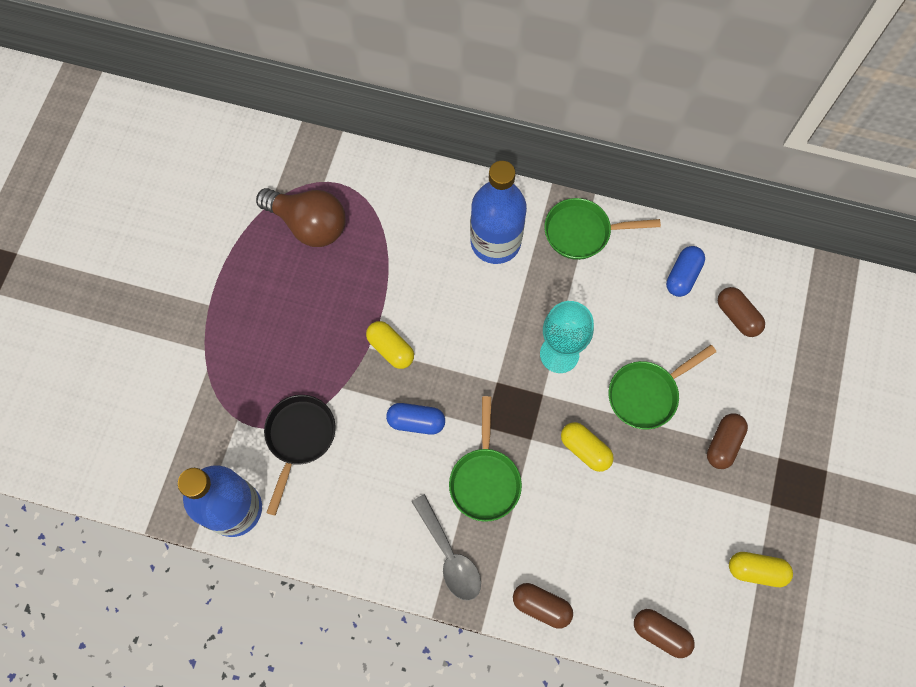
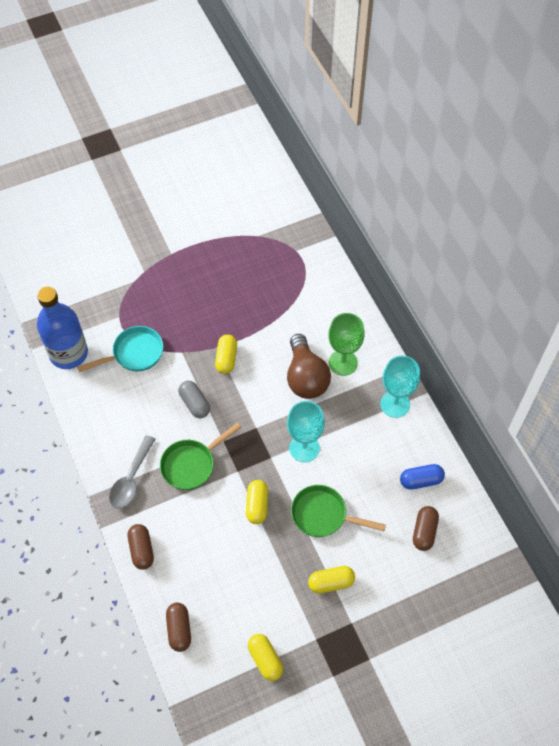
camera: 50 degrees right, 10 degrees down
(299, 438) = (134, 353): black pan -> turquoise pan
(309, 224) = (262, 263): brown light bulb -> brown light bulb (306, 377)
(416, 422) = (194, 403): blue capsule -> grey capsule
(495, 242) = (343, 362): blue bottle -> green goblet
(582, 232) = (395, 404): green pan -> turquoise goblet
(723, 444) = (331, 582): brown capsule -> yellow capsule

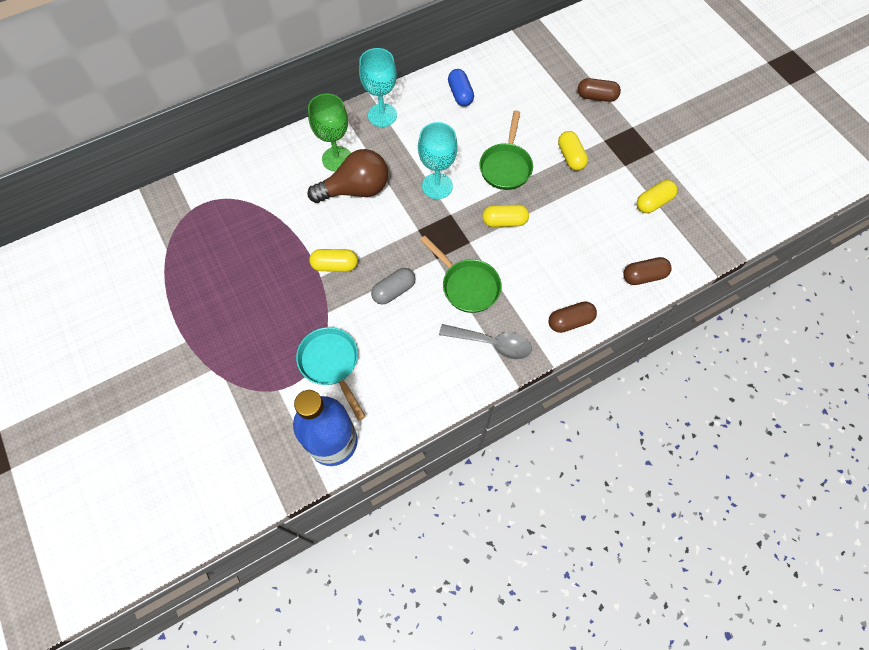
camera: 95 degrees left, 5 degrees up
(424, 531) = (509, 91): brown capsule -> brown capsule (596, 97)

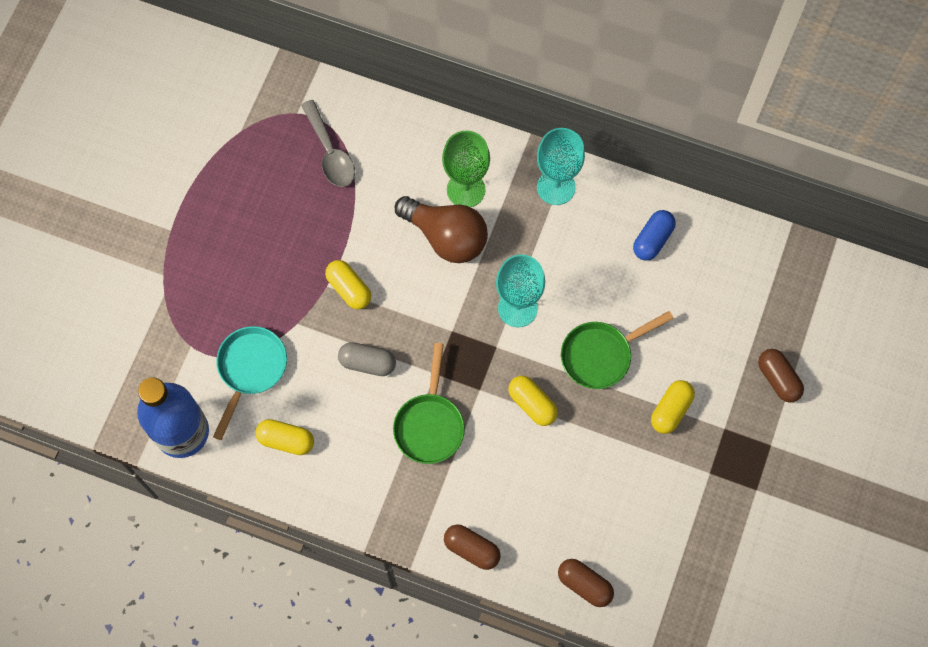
camera: 50 degrees right, 5 degrees up
(492, 343) = (387, 494): grey spoon -> grey spoon (330, 152)
(653, 202) = (686, 534): yellow capsule -> yellow capsule (286, 440)

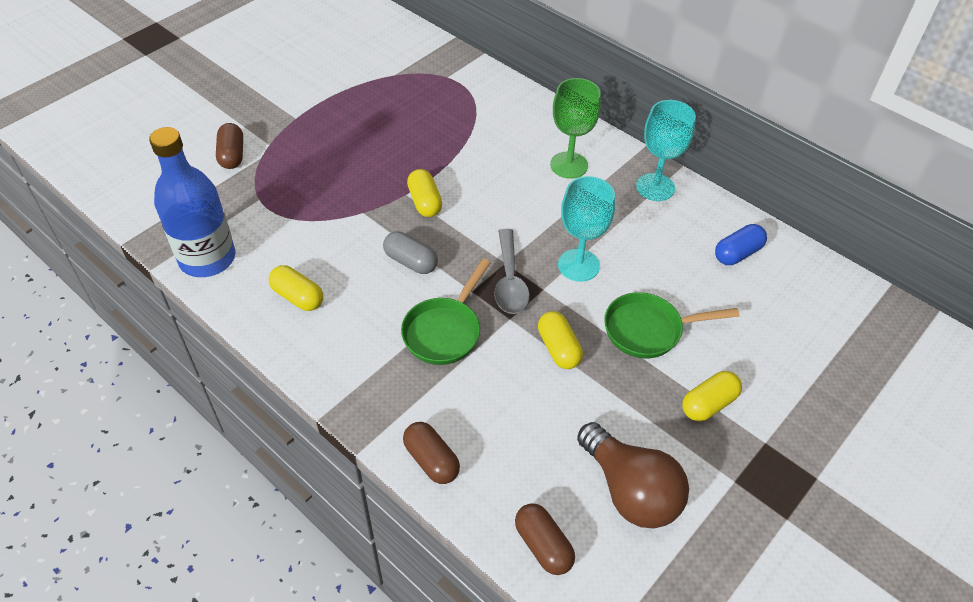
camera: 20 degrees right, 20 degrees down
(250, 369) = (300, 232): turquoise pan -> none
(330, 152) = (461, 108): grey spoon -> grey spoon (509, 281)
(446, 237) = (534, 192): brown light bulb -> brown light bulb (630, 490)
(778, 379) = (842, 415): brown capsule -> brown capsule (232, 155)

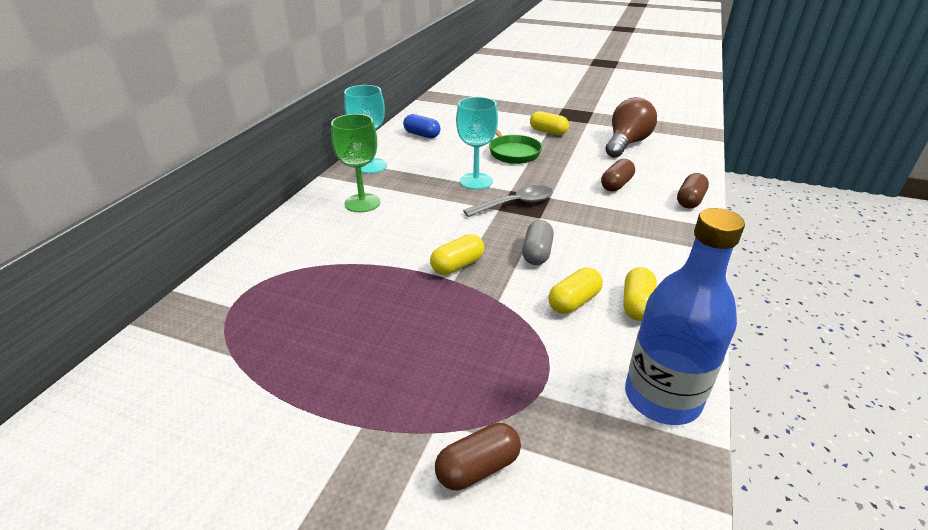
camera: 110 degrees left, 15 degrees down
(444, 331) = (589, 219): green pan -> none
(543, 545) = (688, 159): brown capsule -> brown capsule (616, 185)
(558, 348) = (557, 176): yellow capsule -> yellow capsule (574, 302)

